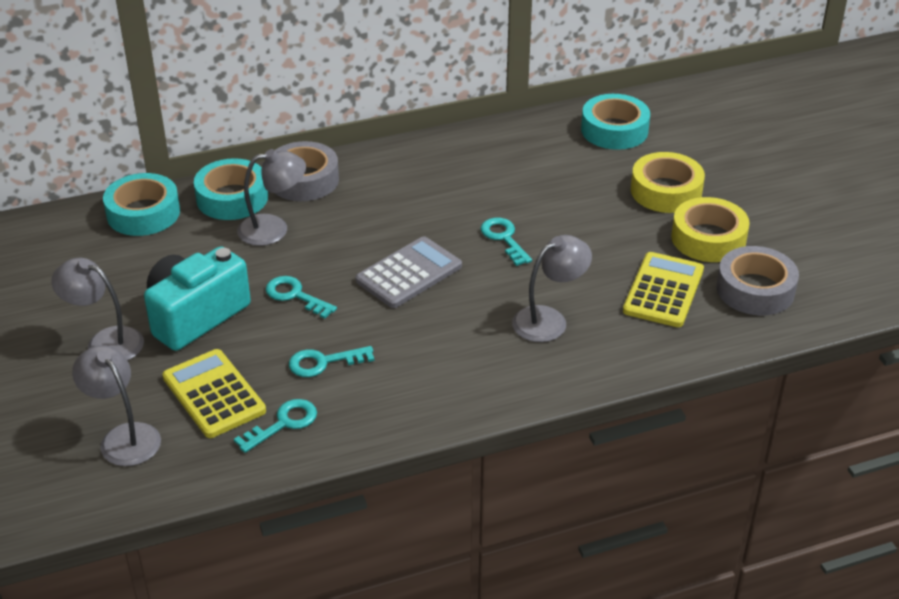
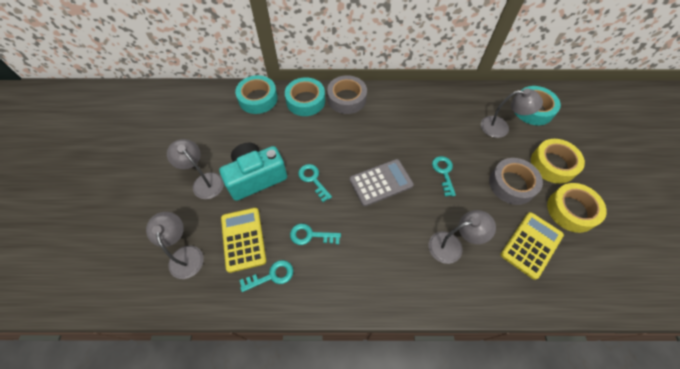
camera: 20 degrees right, 20 degrees up
(273, 229) = (319, 128): grey lamp -> grey lamp (501, 127)
(755, 289) = (593, 263): grey tape -> grey tape (512, 184)

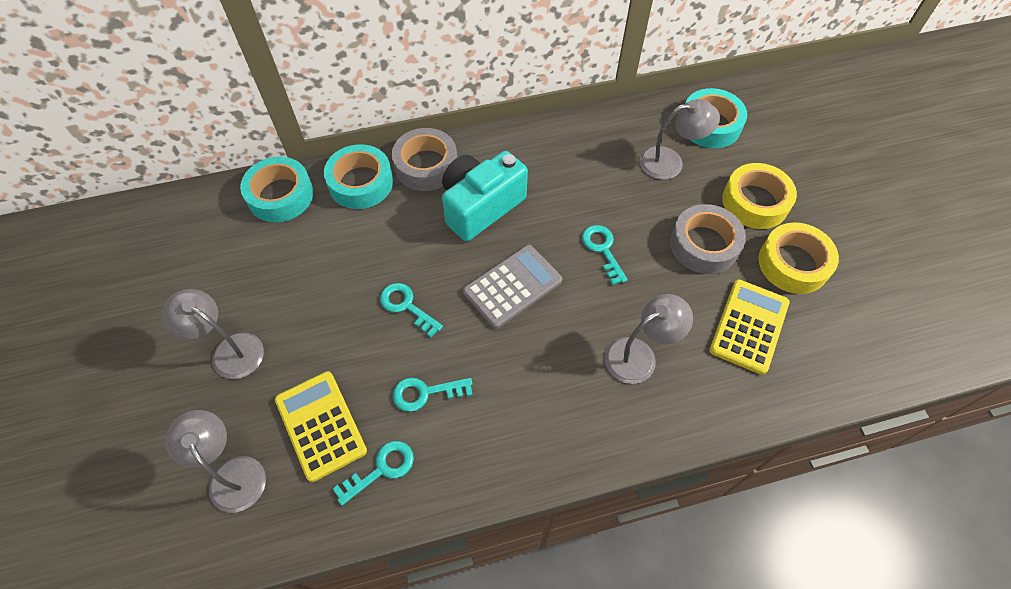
camera: 15 degrees left, 0 degrees up
(256, 177) = (314, 324): turquoise camera -> turquoise camera (481, 206)

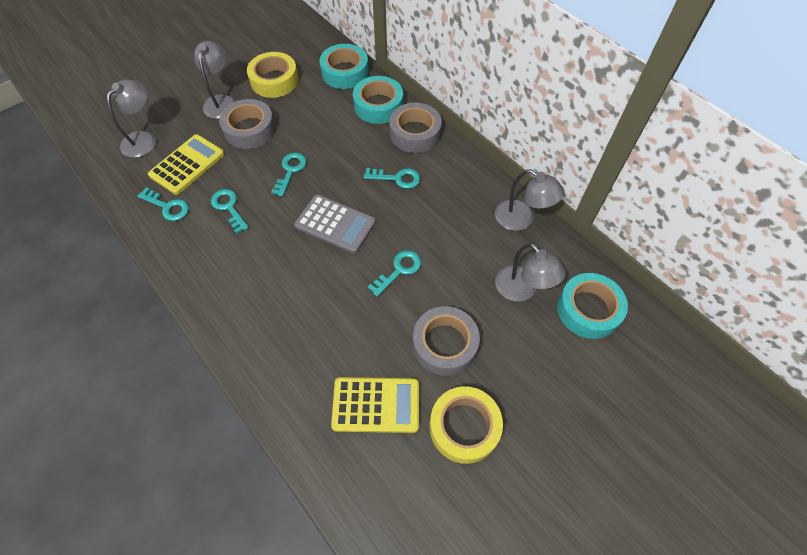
camera: 65 degrees right, 0 degrees up
(307, 331) = (250, 129): none -> grey tape
(481, 206) = (397, 178): turquoise camera -> turquoise key
(639, 355) = (312, 328): grey lamp -> grey lamp (521, 219)
(755, 202) = (518, 374): yellow tape -> yellow tape (274, 81)

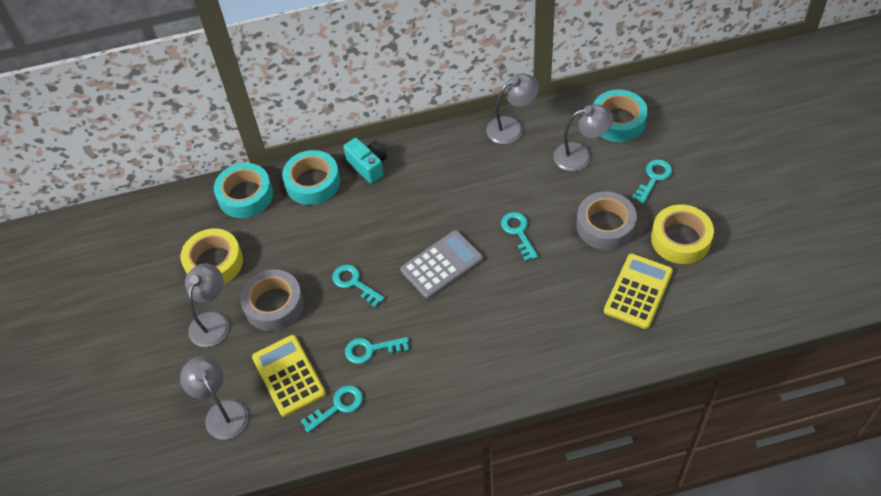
camera: 60 degrees left, 5 degrees down
(221, 101) = (212, 321): grey lamp -> grey lamp turned 75 degrees clockwise
(397, 178) = (415, 199): turquoise key -> turquoise key (653, 178)
(415, 133) = (368, 166): grey tape -> turquoise camera

